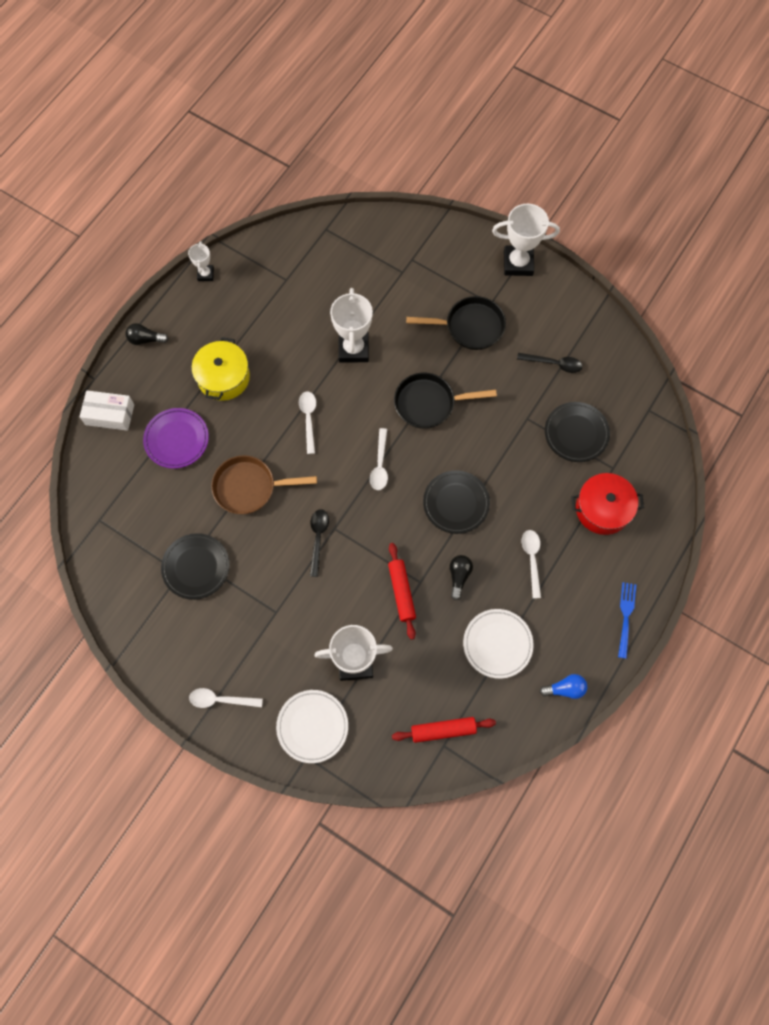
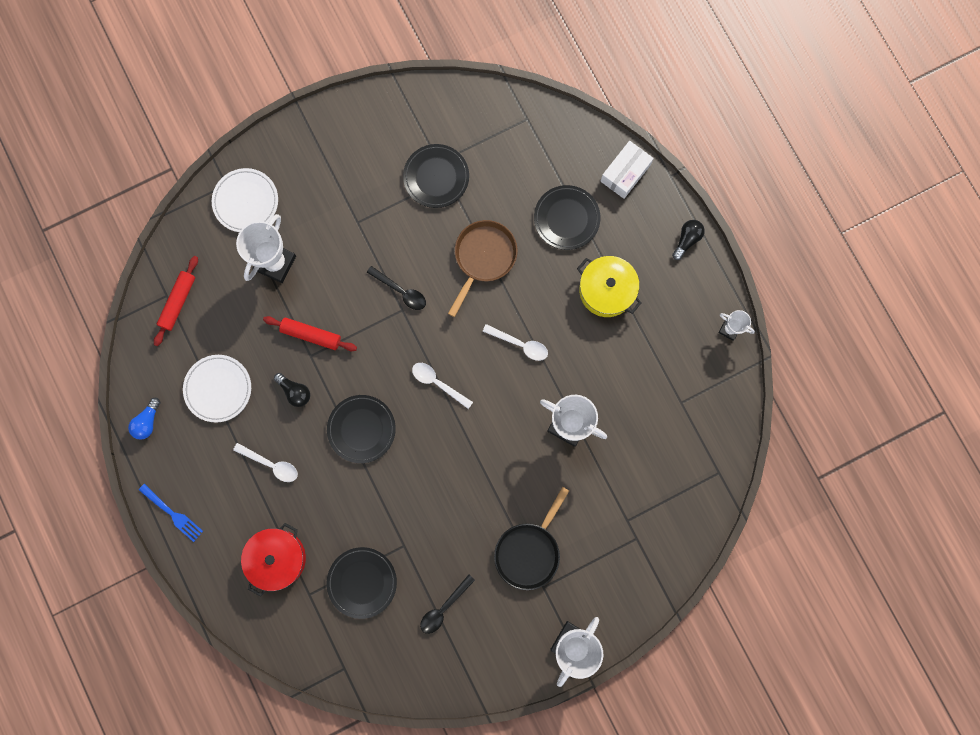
camera: 120 degrees right, 10 degrees up
(177, 439) = (566, 218): purple plate -> black plate
(221, 700) = (311, 142): white spoon -> none
(429, 403) = (472, 463): black pan -> none

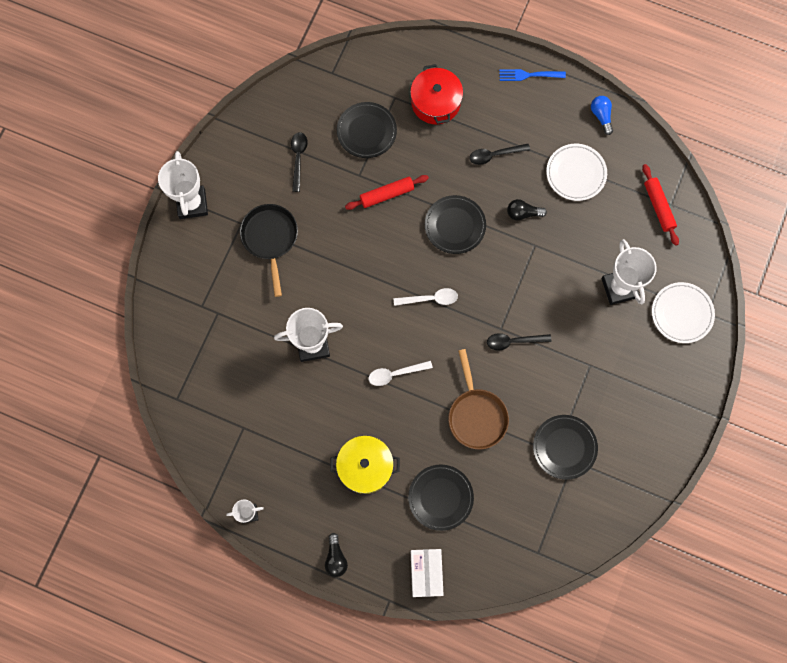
camera: 140 degrees right, 5 degrees down
(271, 464) = (494, 155): white spoon -> black spoon
(311, 335) = (547, 259): red rolling pin -> red rolling pin (387, 194)

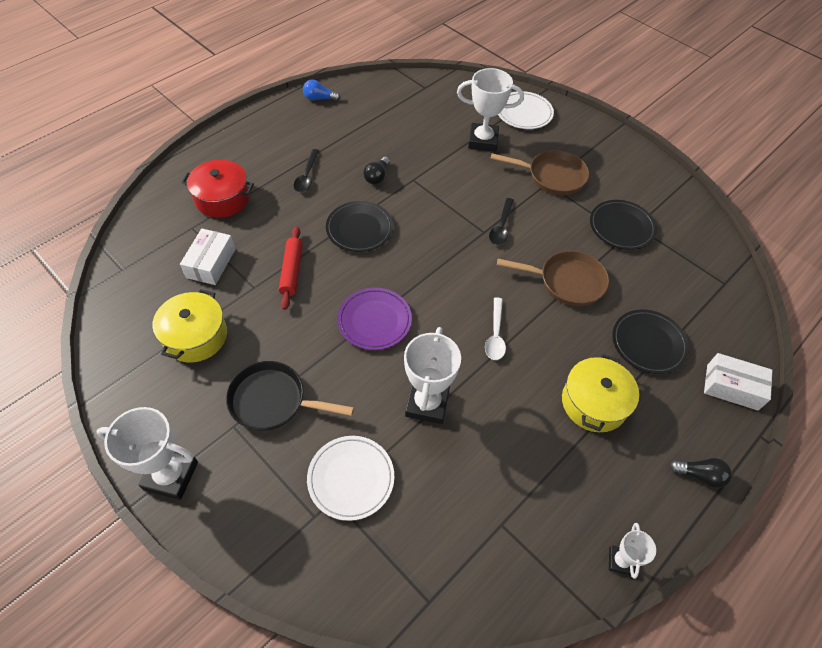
camera: 70 degrees left, 20 degrees down
(298, 158) = (195, 336): black spoon -> yellow pot
(366, 131) = (211, 263): black plate -> white box
(368, 278) = (374, 321): none -> purple plate
(430, 299) = (426, 275): white spoon -> none
(529, 75) = (247, 127): blue fork -> none
(576, 173) = (361, 131): white plate -> white plate (351, 478)
(601, 367) = (552, 176): none -> brown pan
(658, 207) = (422, 94): red rolling pin -> none

